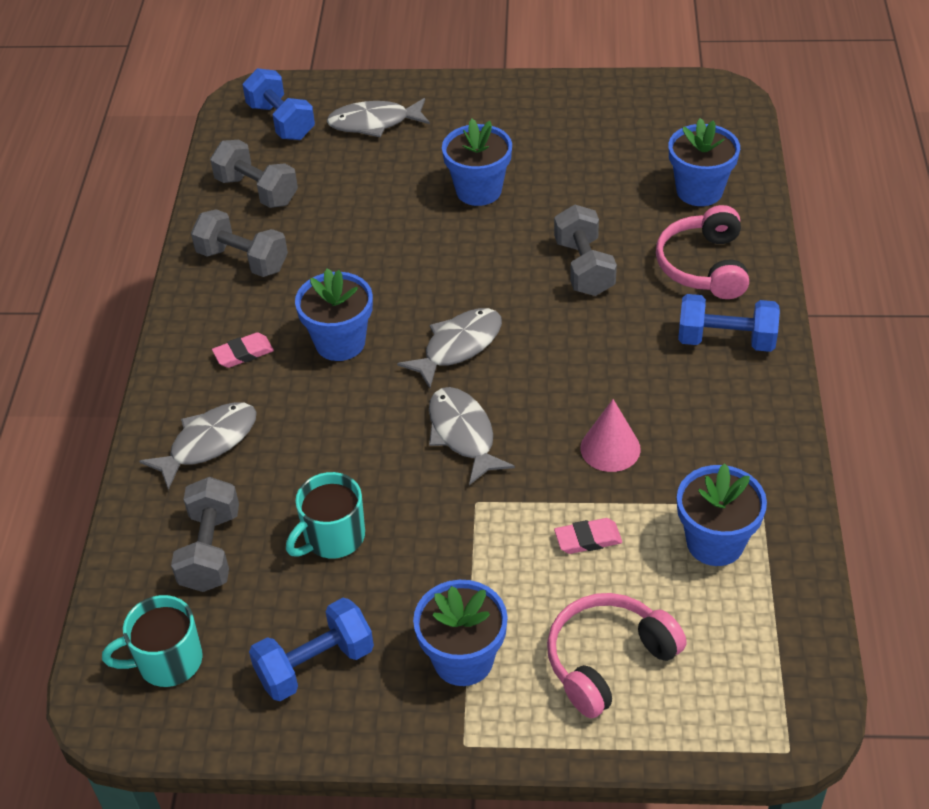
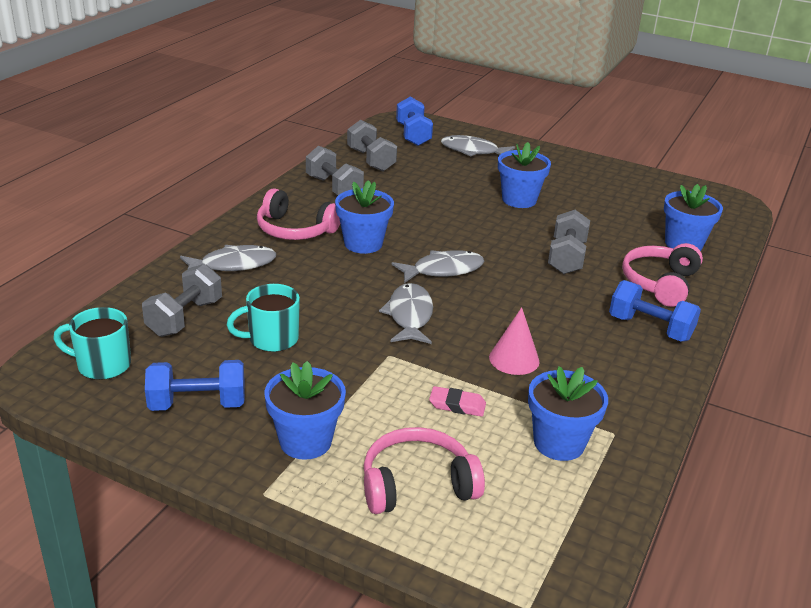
camera: 20 degrees right, 15 degrees down
(243, 353) = (295, 230): pink eraser -> pink headphones

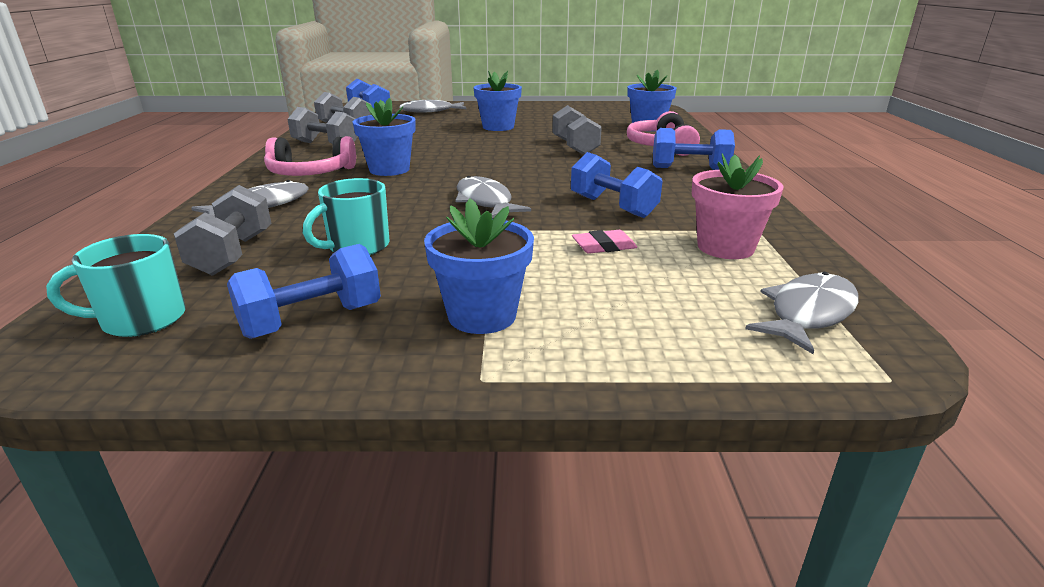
camera: 25 degrees left, 5 degrees down
(417, 485) = (644, 315): pink headphones -> none
(443, 270) = (482, 171): grey fish -> grey fish (808, 313)
(514, 359) = (612, 207): pink cone -> blue dumbbell
(559, 443) = (725, 247): blue flower pot -> pink flower pot

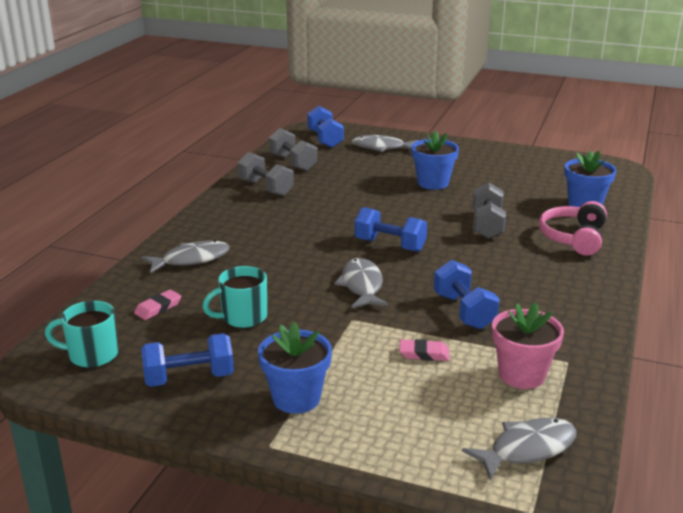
camera: 20 degrees right, 0 degrees up
(233, 254) = (158, 308): grey dumbbell -> pink eraser
(310, 173) = (240, 225): pink headphones -> none
(389, 169) = (304, 231): blue flower pot -> none
(689, 168) = (575, 274): blue dumbbell -> blue dumbbell (390, 245)

